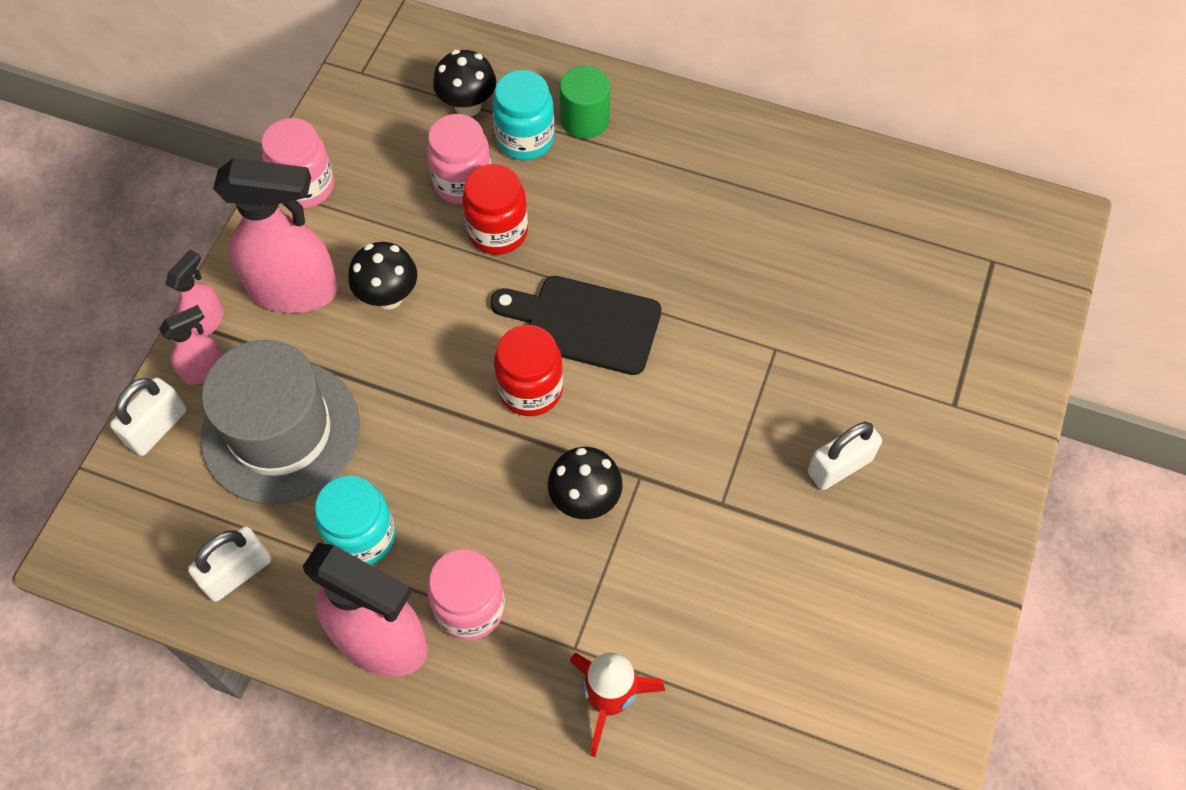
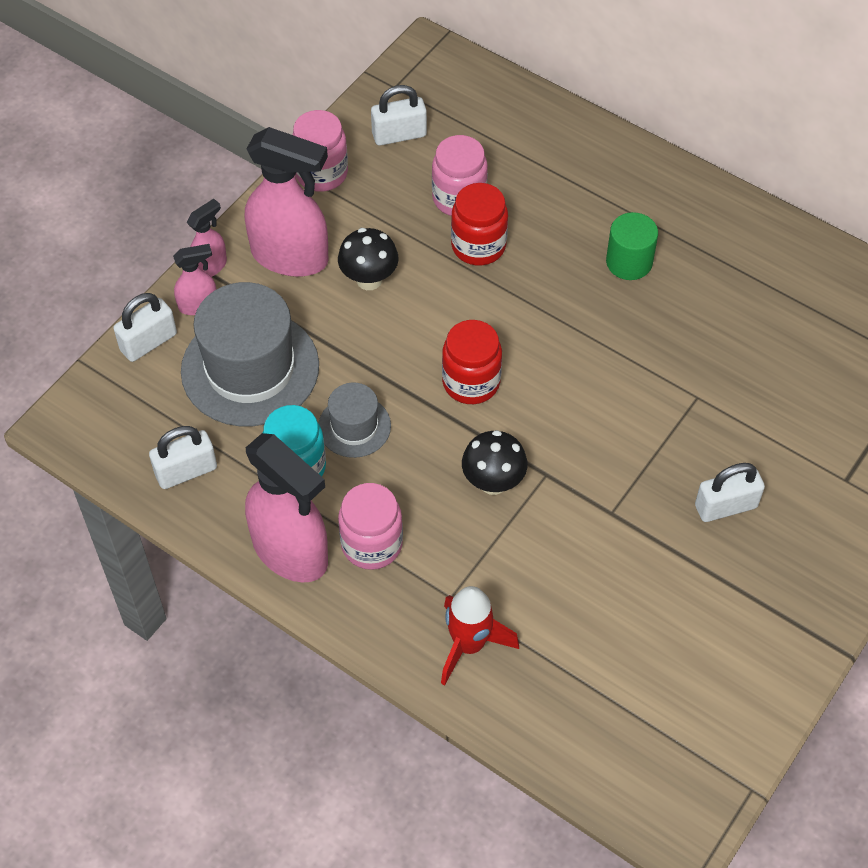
camera: 15 degrees right, 5 degrees down
(379, 125) = (399, 135): none -> white padlock
(415, 472) = (354, 426): none -> grey hat
(467, 106) = (481, 134): black mushroom -> none
(525, 139) = (524, 173): turquoise jar -> none
(585, 120) = (582, 167): green cylinder -> green cylinder (629, 262)
(585, 323) = (533, 339): black cutting board -> none

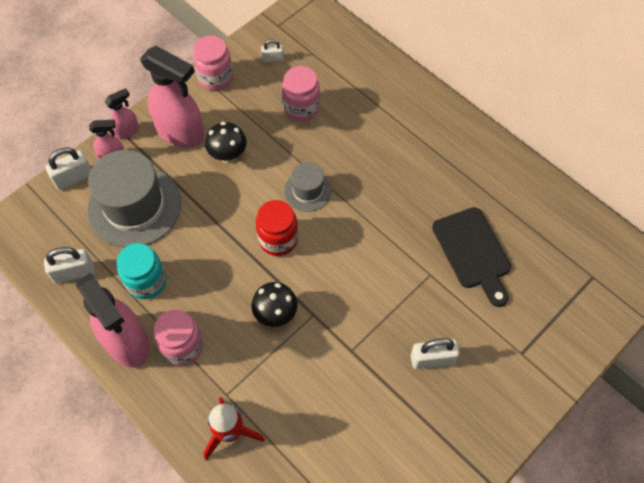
camera: 10 degrees right, 5 degrees up
(354, 426) = (192, 258): grey hat -> grey hat (308, 190)
(399, 135) = (273, 58): white padlock -> white padlock, size x0.61
(478, 246) = (306, 143): red jar -> none
(629, 262) = (405, 169): green cylinder -> none
(750, 358) = (473, 252): none -> black cutting board

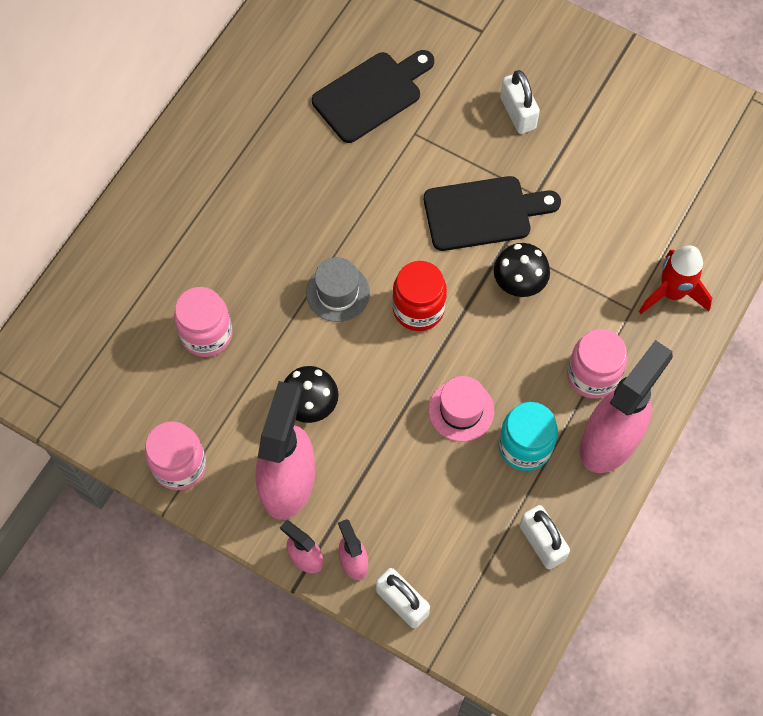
camera: 105 degrees left, 5 degrees up
(134, 206) = (423, 501): grey hat -> none
(190, 247) = (461, 410): none -> pink hat
(273, 58) = (126, 396): white padlock -> none
(345, 306) = (483, 213): none -> black cutting board

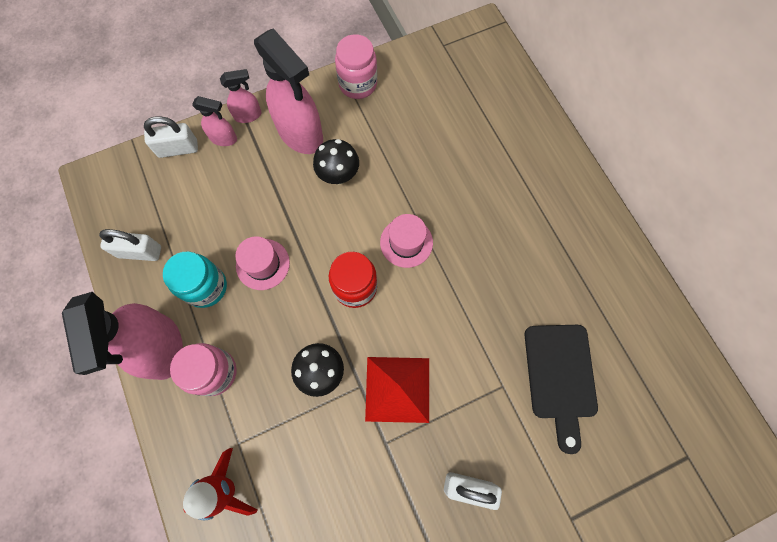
camera: 125 degrees right, 5 degrees up
(206, 334) = (434, 146): pink jar -> none
(337, 293) = (406, 242): grey hat -> pink hat
(483, 213) = (397, 389): black cutting board -> red pyramid

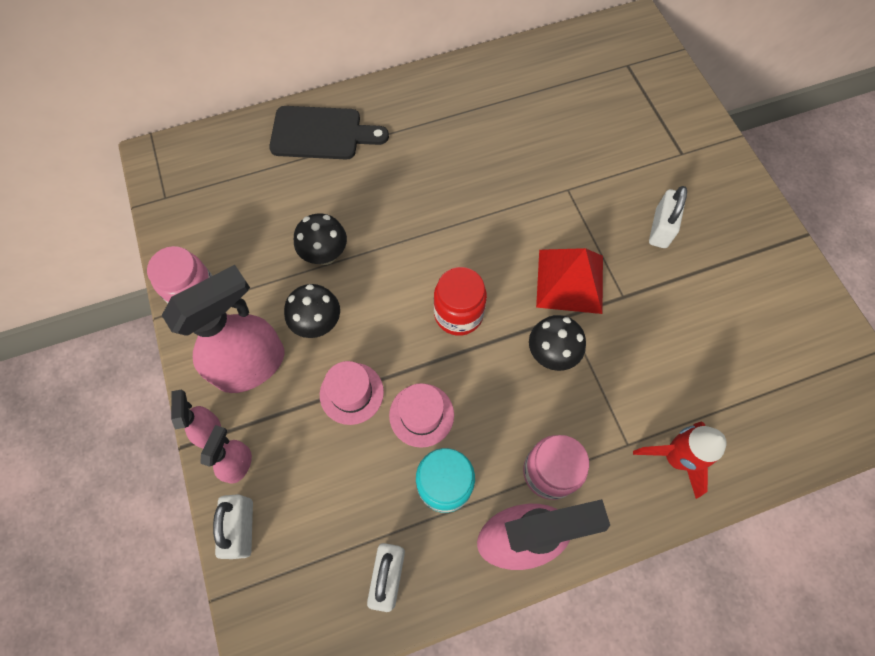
camera: 85 degrees left, 5 degrees down
(403, 172) = (325, 255): none -> black mushroom
(406, 242) = (411, 259): pink hat -> pink hat (351, 393)
(560, 377) = (559, 143): black cutting board -> black cutting board (321, 134)

